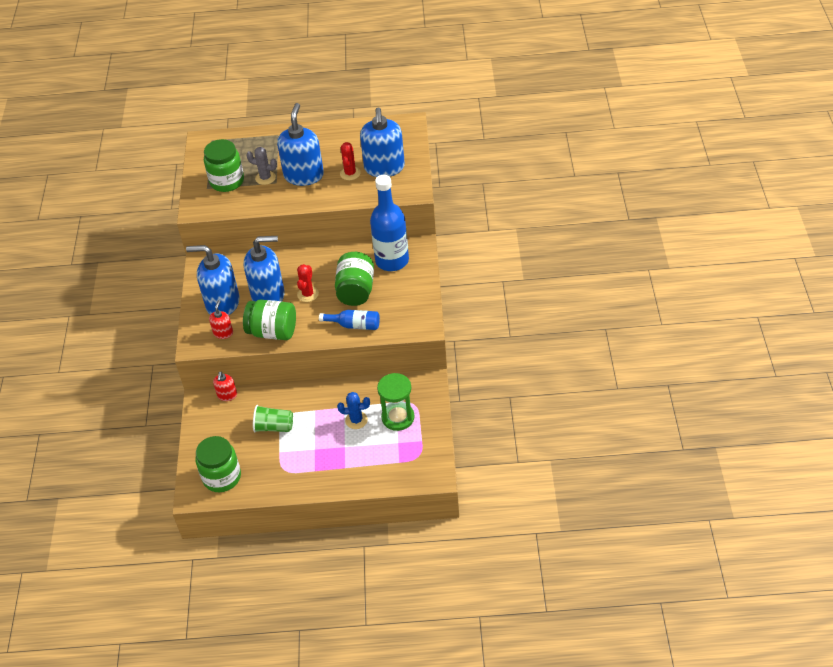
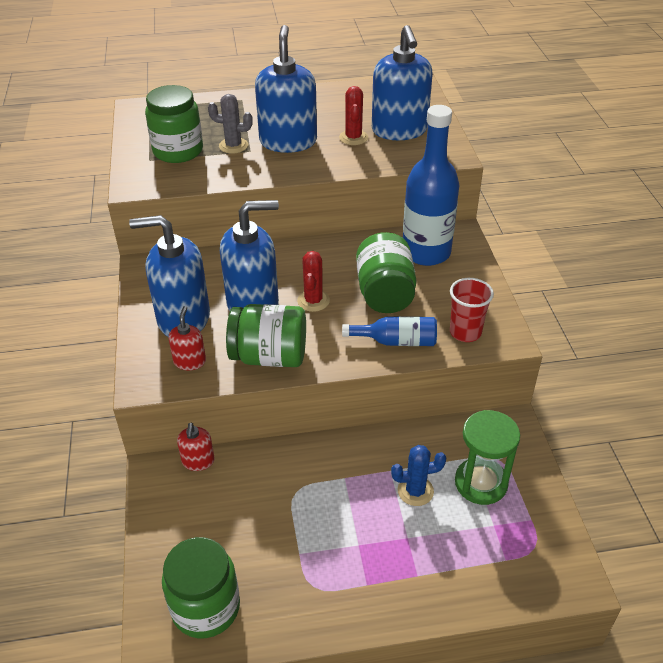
camera: 10 degrees left, 5 degrees down
(274, 427) = (283, 510): green cup -> none
(400, 321) = (465, 332): none -> red cup

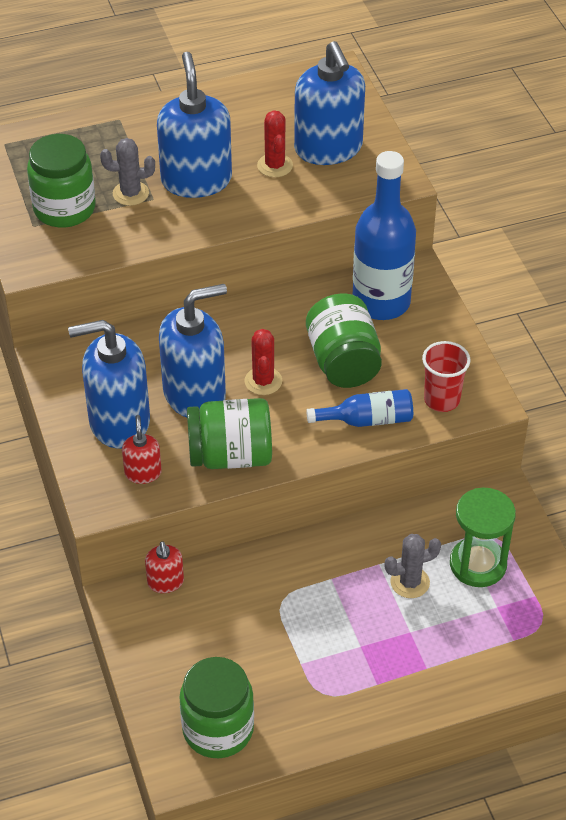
camera: 10 degrees left, 5 degrees up
(415, 491) = (410, 582): blue cactus -> grey cactus

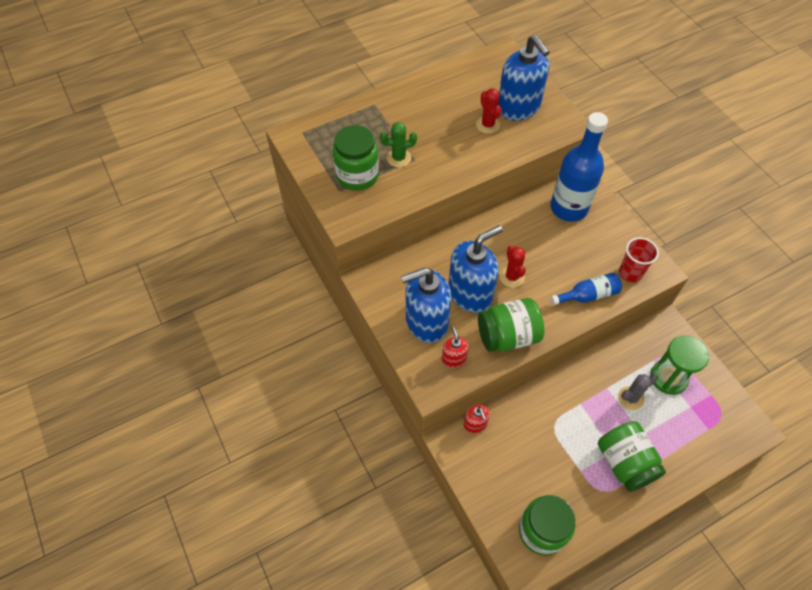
camera: 10 degrees left, 10 degrees up
(130, 193) = (398, 158): grey cactus -> green cactus
(196, 180) = (439, 142): blue soap dispenser -> none
(343, 362) = (559, 255): green jar -> green jar (625, 463)

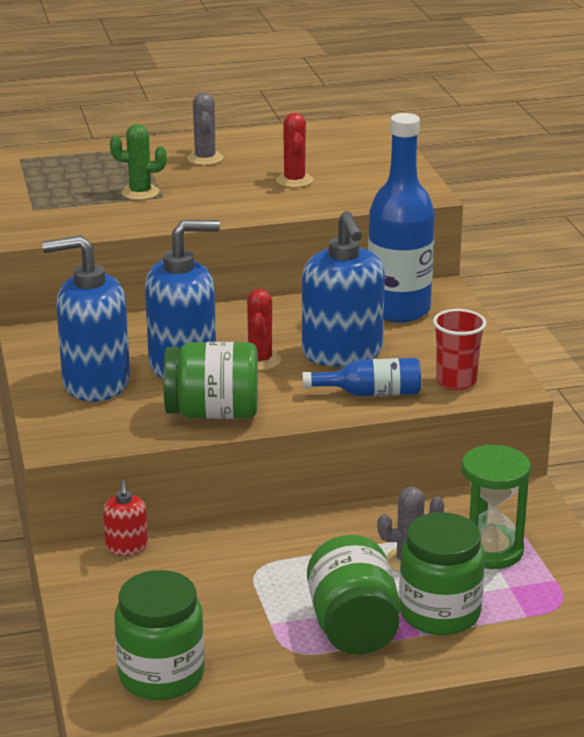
camera: 15 degrees right, 30 degrees down
(357, 175) = (69, 200): green jar -> green jar (439, 613)
(421, 110) = (205, 158): none -> grey cactus
(453, 358) = (112, 421): red soap dispenser -> none
(518, 108) = (352, 172): blue soap dispenser -> blue soap dispenser (342, 353)

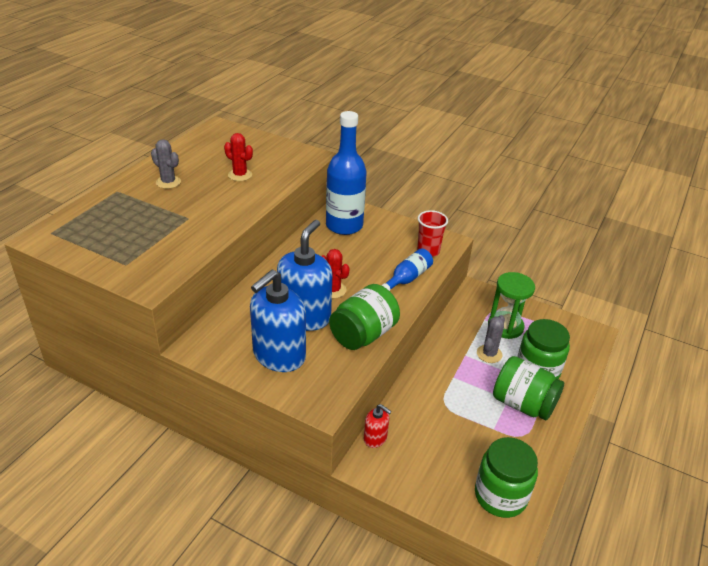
camera: 50 degrees left, 10 degrees up
(140, 193) = (171, 221): green cactus -> none
(342, 353) = (361, 263): blue soap dispenser -> none

